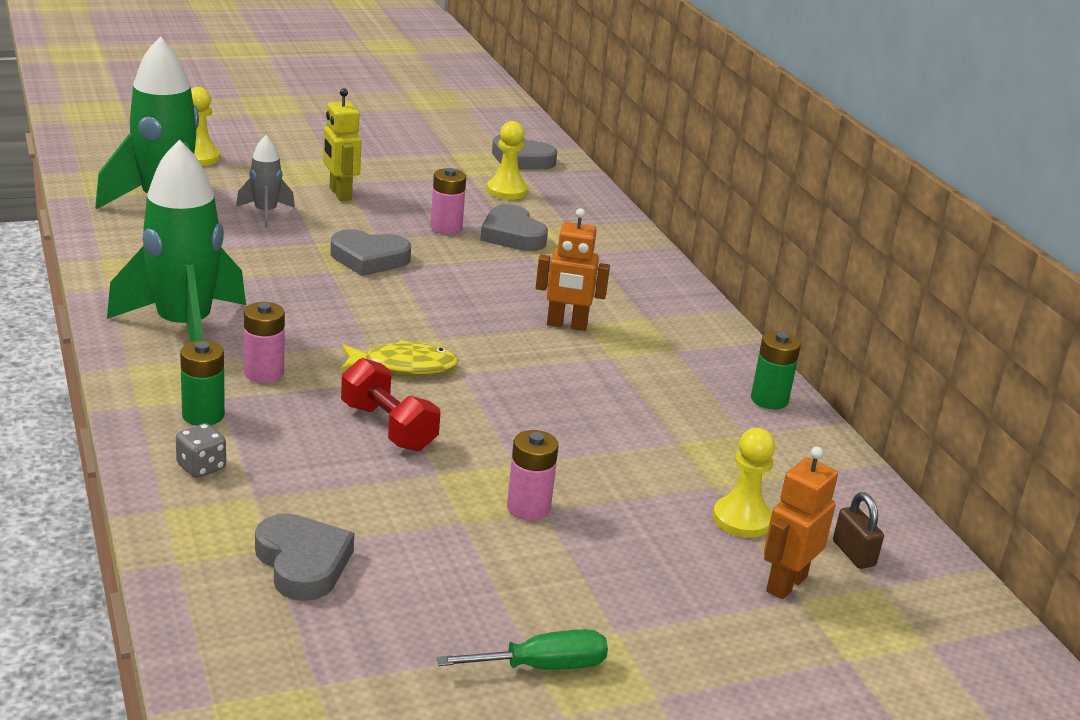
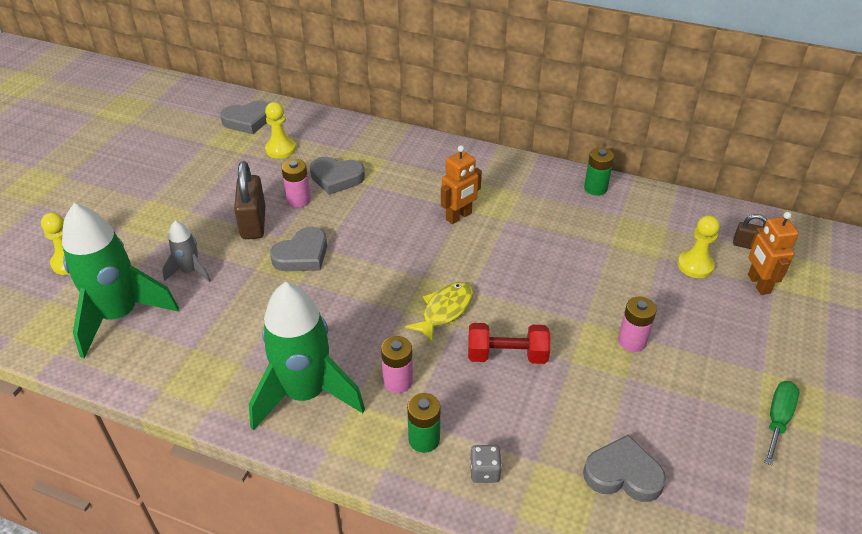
camera: 45 degrees left, 15 degrees up
(340, 194) = (203, 222): yellow robot -> none
(376, 218) = (253, 223): none -> brown padlock

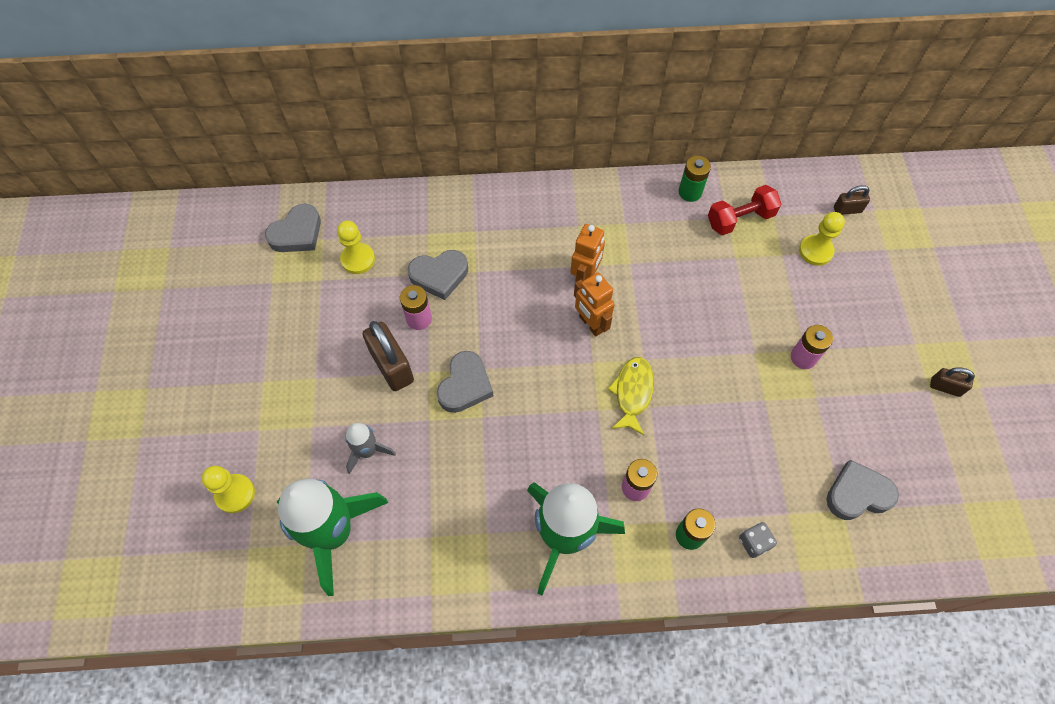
camera: 25 degrees left, 20 degrees up
(507, 355) = (711, 418): red dumbbell -> red dumbbell (740, 219)
(758, 284) = (873, 251): orange robot -> orange robot (590, 324)
(777, 419) = (945, 387): green screwdriver -> brown padlock

